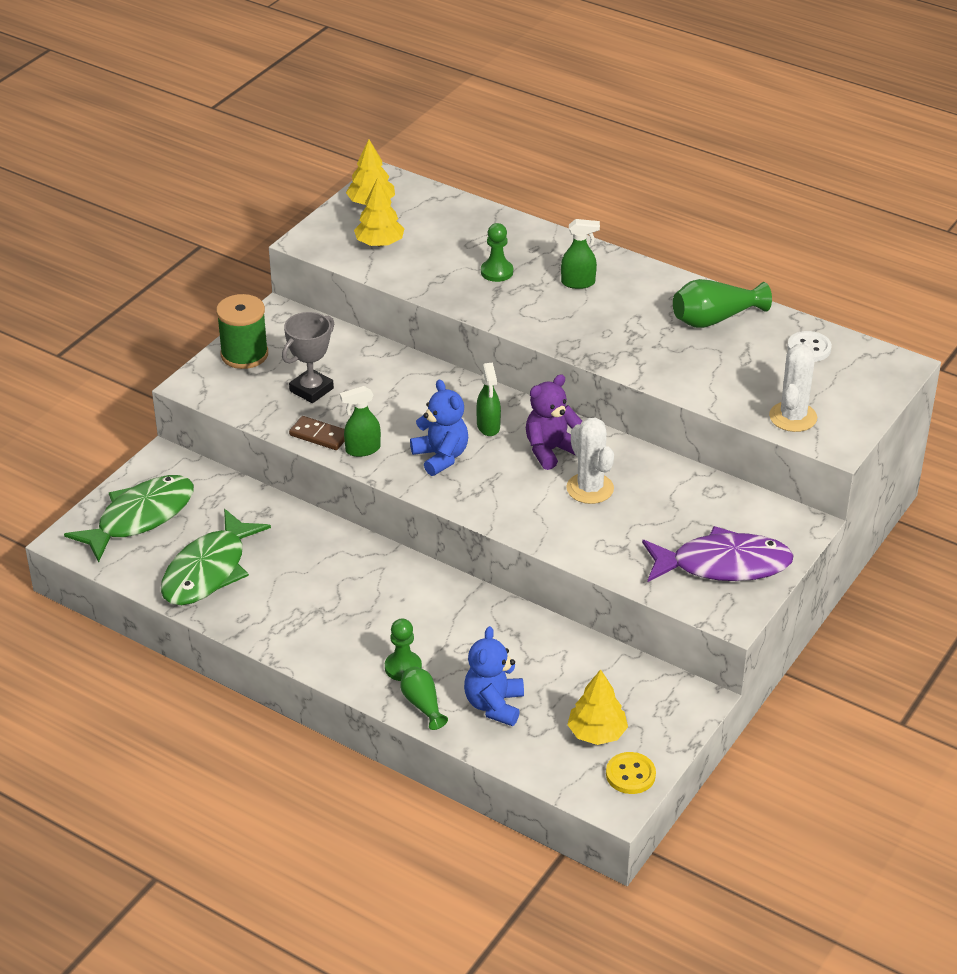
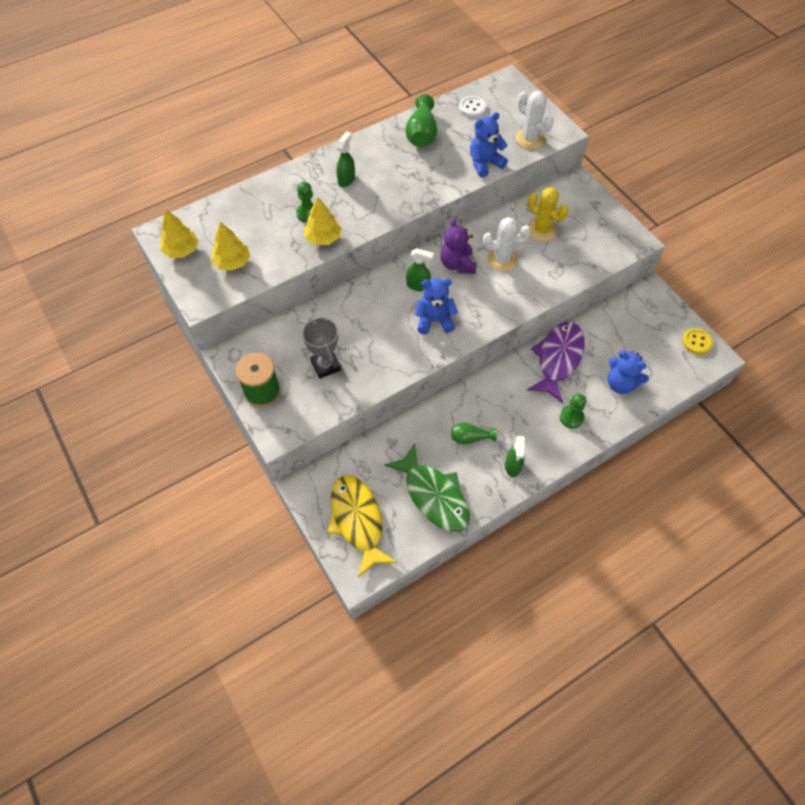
camera: 65 degrees left, 20 degrees up
(140, 518) = (358, 521): green fish -> yellow fish
(319, 435) = (377, 378): brown domino -> none
(362, 449) = (405, 359): green spray bottle -> green spray bottle (513, 466)
(422, 705) = (607, 419): green vase -> green vase (470, 438)
(597, 733) = (660, 344): yellow tree -> yellow tree (323, 238)
(675, 512) = (541, 230): none -> yellow cactus
(706, 388) = (485, 163): none -> blue teddy bear
(723, 565) = (595, 228): purple fish -> purple fish (558, 359)

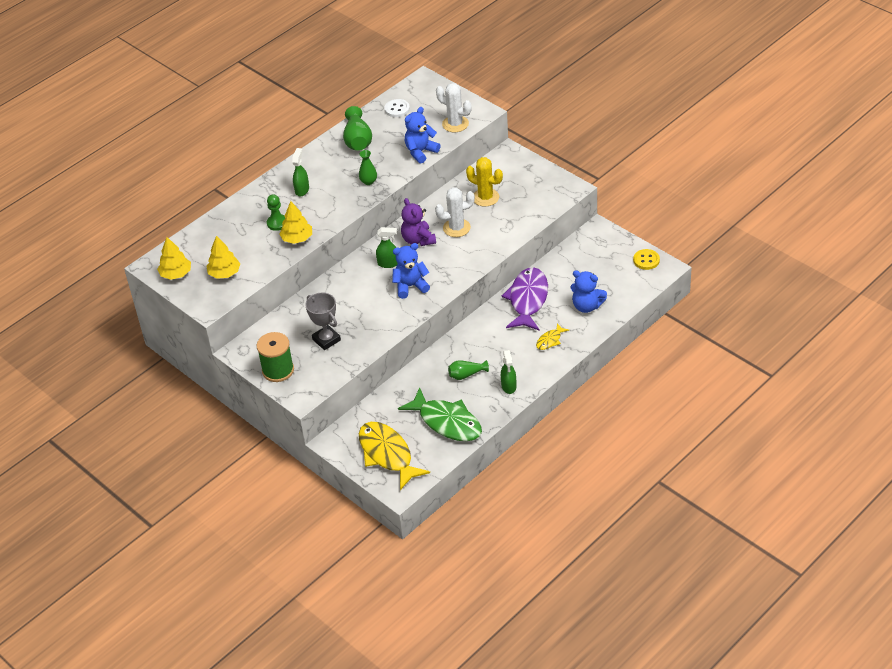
camera: 10 degrees left, 15 degrees down
(419, 186) = (368, 181): none -> green vase
(571, 417) = (550, 340): green pawn -> yellow fish

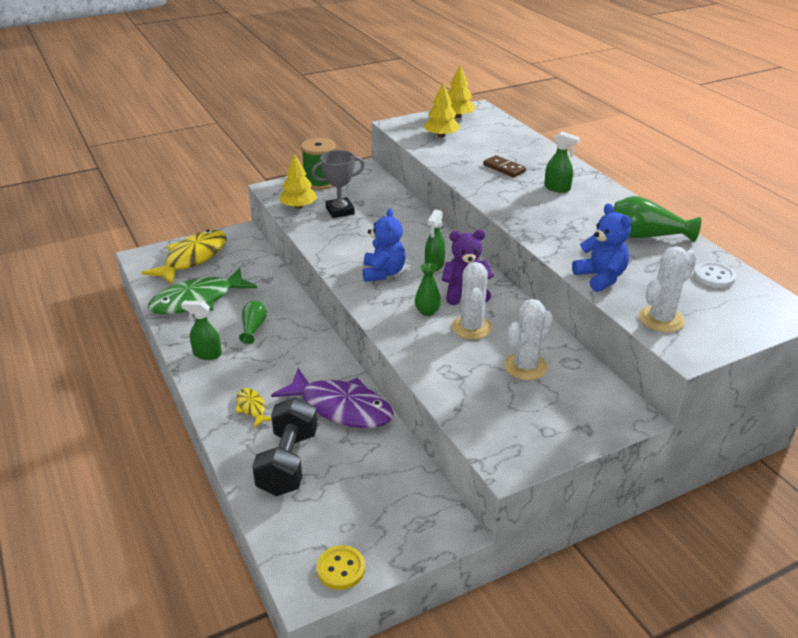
camera: 105 degrees right, 10 degrees down
(277, 223) = (504, 168): green pawn -> brown domino
(297, 238) = (470, 175): yellow tree -> yellow tree (298, 206)
(368, 181) = (552, 230): green vase -> green vase (427, 311)
(387, 454) = (193, 258): yellow fish -> yellow fish turned 45 degrees counterclockwise
(485, 197) = (525, 367): yellow cactus -> white cactus
(587, 306) = (288, 462): blue teddy bear -> black dumbbell

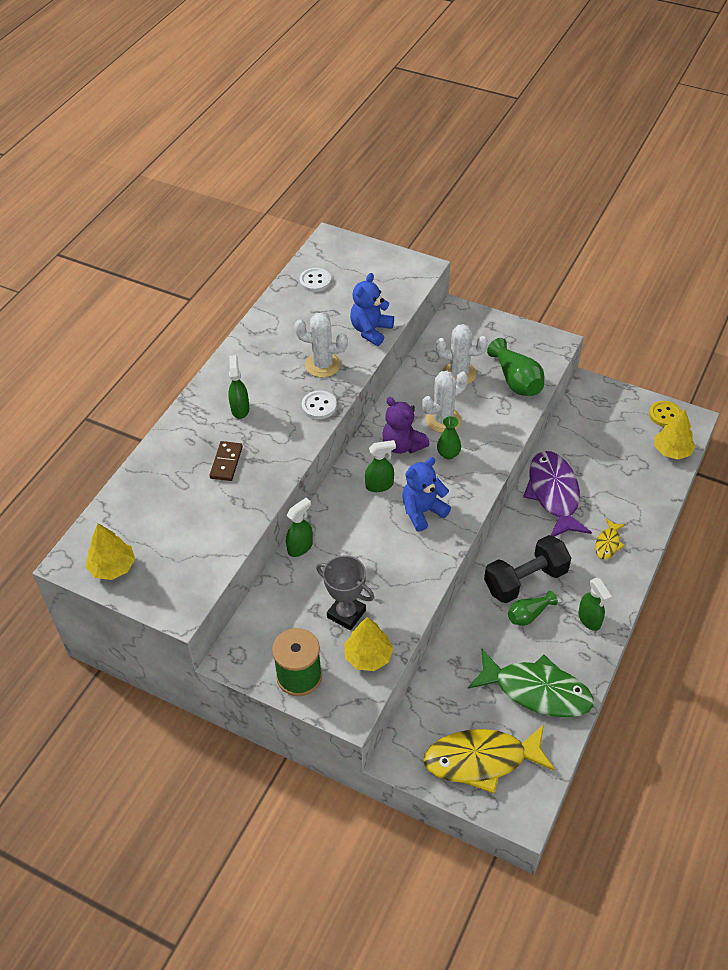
camera: 125 degrees left, 15 degrees up
(288, 462) = (628, 488): black dumbbell -> black dumbbell (525, 580)
(417, 214) = (300, 547): none -> green spray bottle
(441, 136) = (182, 552): yellow tree -> yellow tree (672, 451)
(523, 219) = (319, 406): none -> white button
(646, 236) = (283, 329): green vase -> green vase (516, 380)
(661, 319) = (396, 288): white cactus -> white cactus (323, 365)

